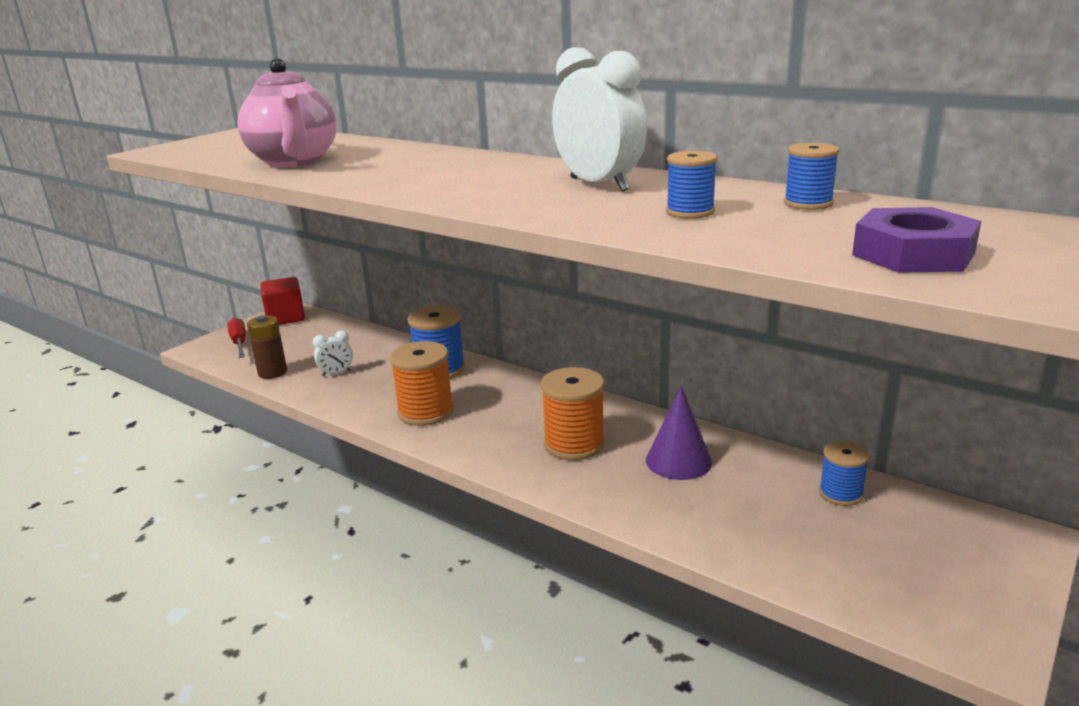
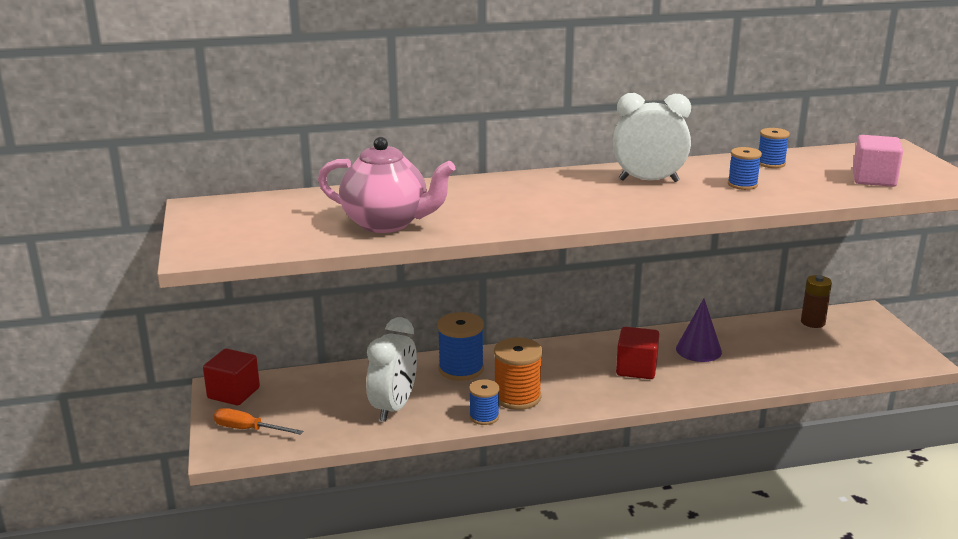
camera: 50 degrees left, 0 degrees up
(239, 343) = (248, 429): red screwdriver -> orange screwdriver
(272, 372) = (341, 432): brown battery -> brown battery (812, 322)
(336, 373) = (394, 407): white clock -> white clock, size x2.13
(574, 444) = (636, 369): orange spool -> red cube
(840, 493) = (784, 328): blue spool -> blue spool (484, 417)
(913, 254) = (874, 179): purple nut -> pink cube

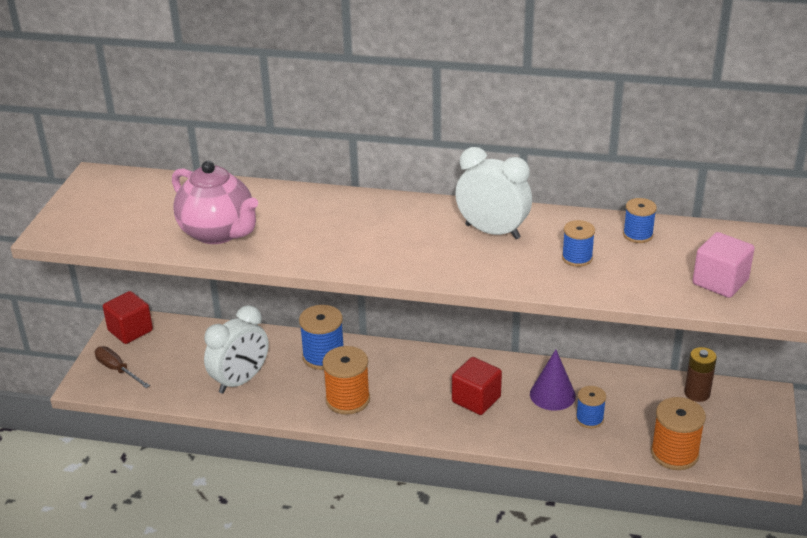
camera: 25 degrees right, 10 degrees up
(248, 429) = (117, 370): orange screwdriver -> brown screwdriver
(484, 417) = (305, 412): blue spool -> blue spool (589, 419)
(839, 367) = (674, 453): none -> orange spool

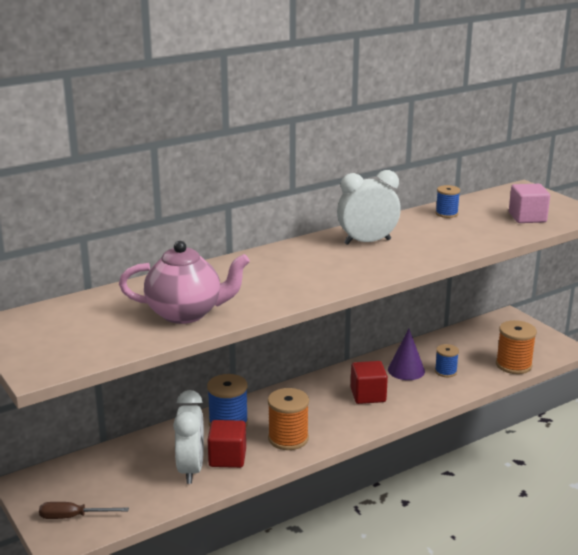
camera: 45 degrees left, 10 degrees down
(130, 330) = (39, 486): red cube -> red cube (227, 458)
(577, 258) = (439, 235): blue spool -> none
(697, 393) = (476, 331): brown battery -> none

